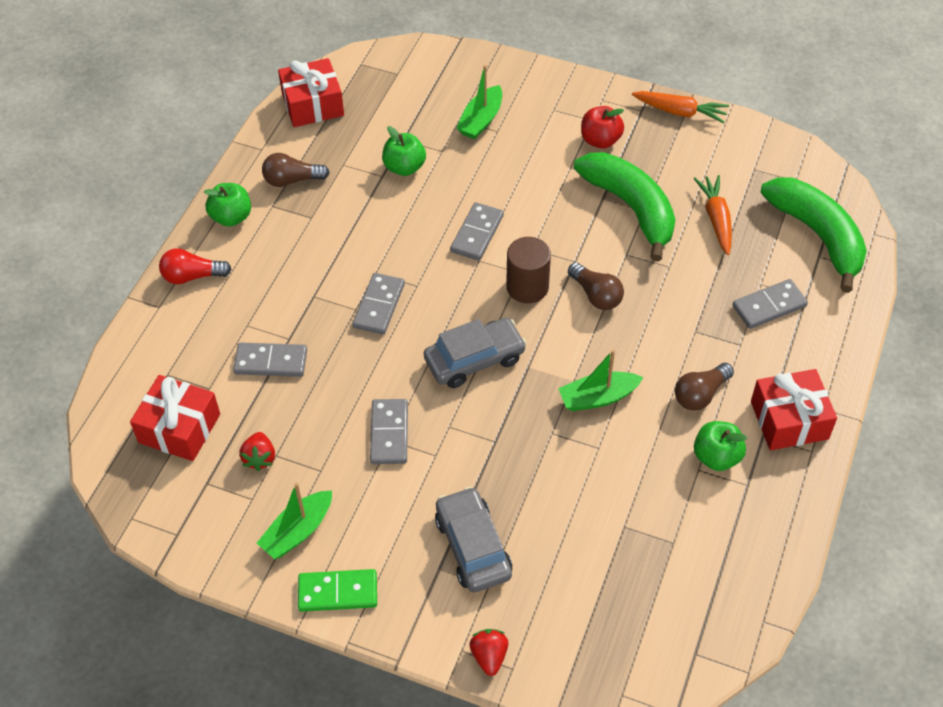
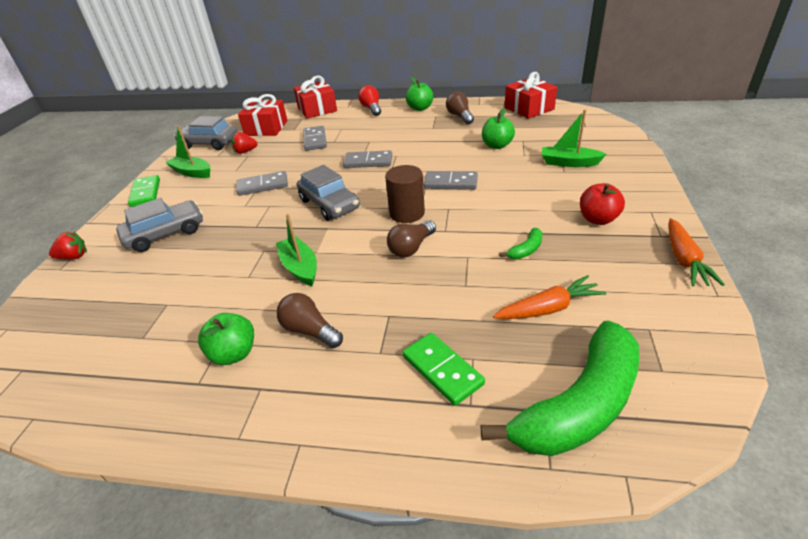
camera: 80 degrees right, 15 degrees down
(194, 514) = (209, 143): none -> grey car
(631, 208) = (526, 250): green banana -> green banana, size x0.40
(769, 306) = (442, 370): grey domino -> green domino
(789, 420) = (281, 410): red gift -> red gift (317, 109)

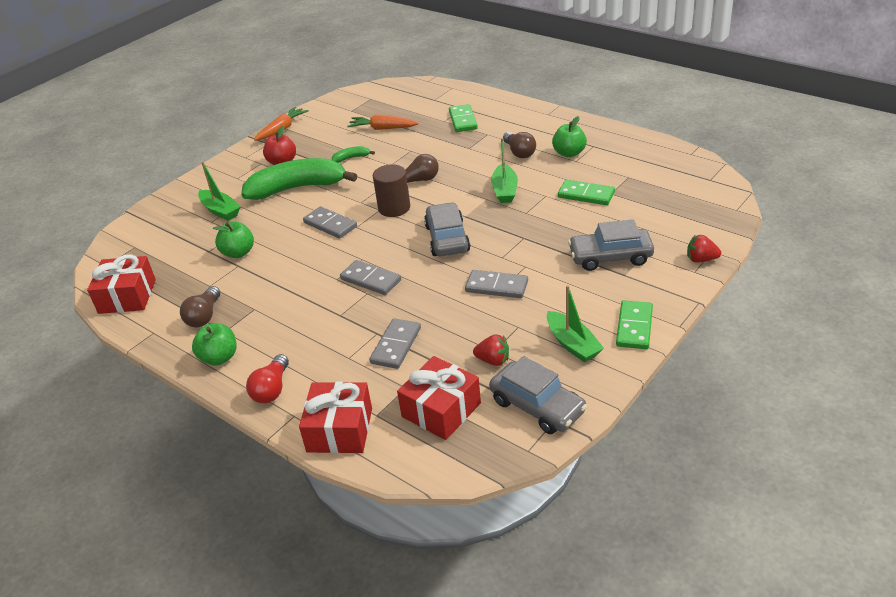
camera: 150 degrees left, 0 degrees up
(198, 292) = (586, 195): none -> green domino
(579, 405) = (418, 97): green banana -> green banana (297, 188)

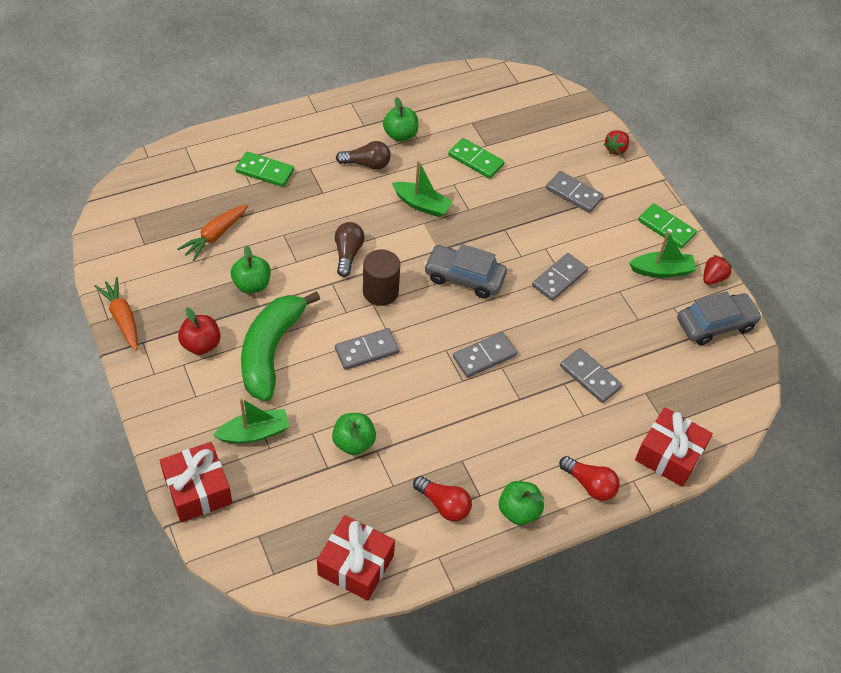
camera: 70 degrees left, 15 degrees up
(204, 316) = (444, 505): brown light bulb -> red light bulb
(351, 158) = (252, 285): green banana -> green apple
(441, 410) = (685, 381): red gift -> red gift (198, 490)
(493, 360) = (649, 325): red strawberry -> red strawberry (713, 278)
(586, 195) = (476, 160): green domino -> green domino turned 75 degrees clockwise
(610, 257) = (574, 194): grey car -> grey domino

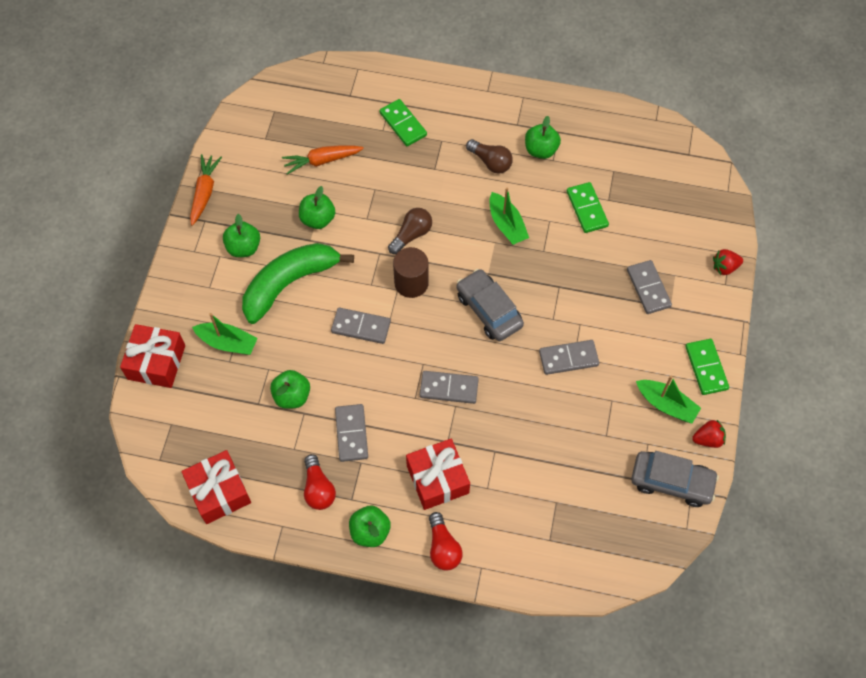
camera: 40 degrees right, 10 degrees up
(201, 344) = (243, 247): red apple -> green apple
(590, 377) = (520, 459): grey domino -> grey domino (351, 434)
(669, 455) = (529, 567): red gift -> red gift (437, 479)

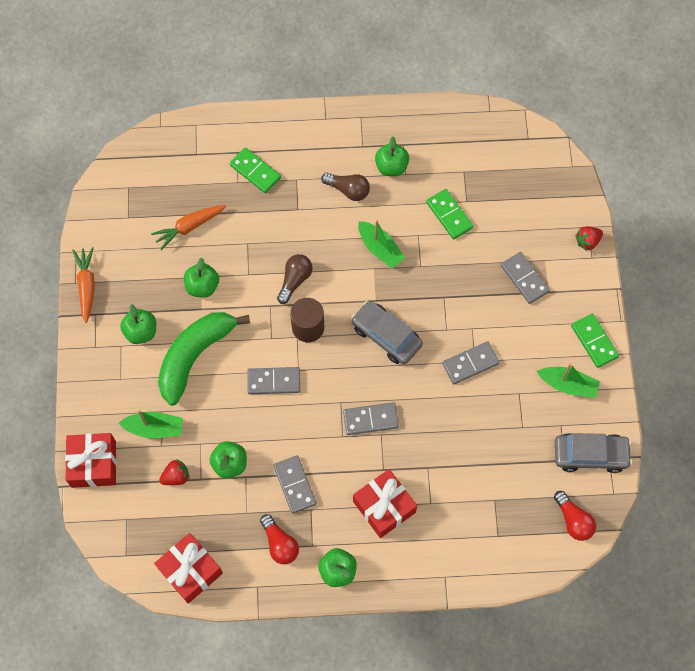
camera: 15 degrees left, 5 degrees up
(443, 548) = (406, 568): red light bulb -> red light bulb (573, 520)
(708, 439) = (612, 407): red strawberry -> red strawberry (176, 476)

